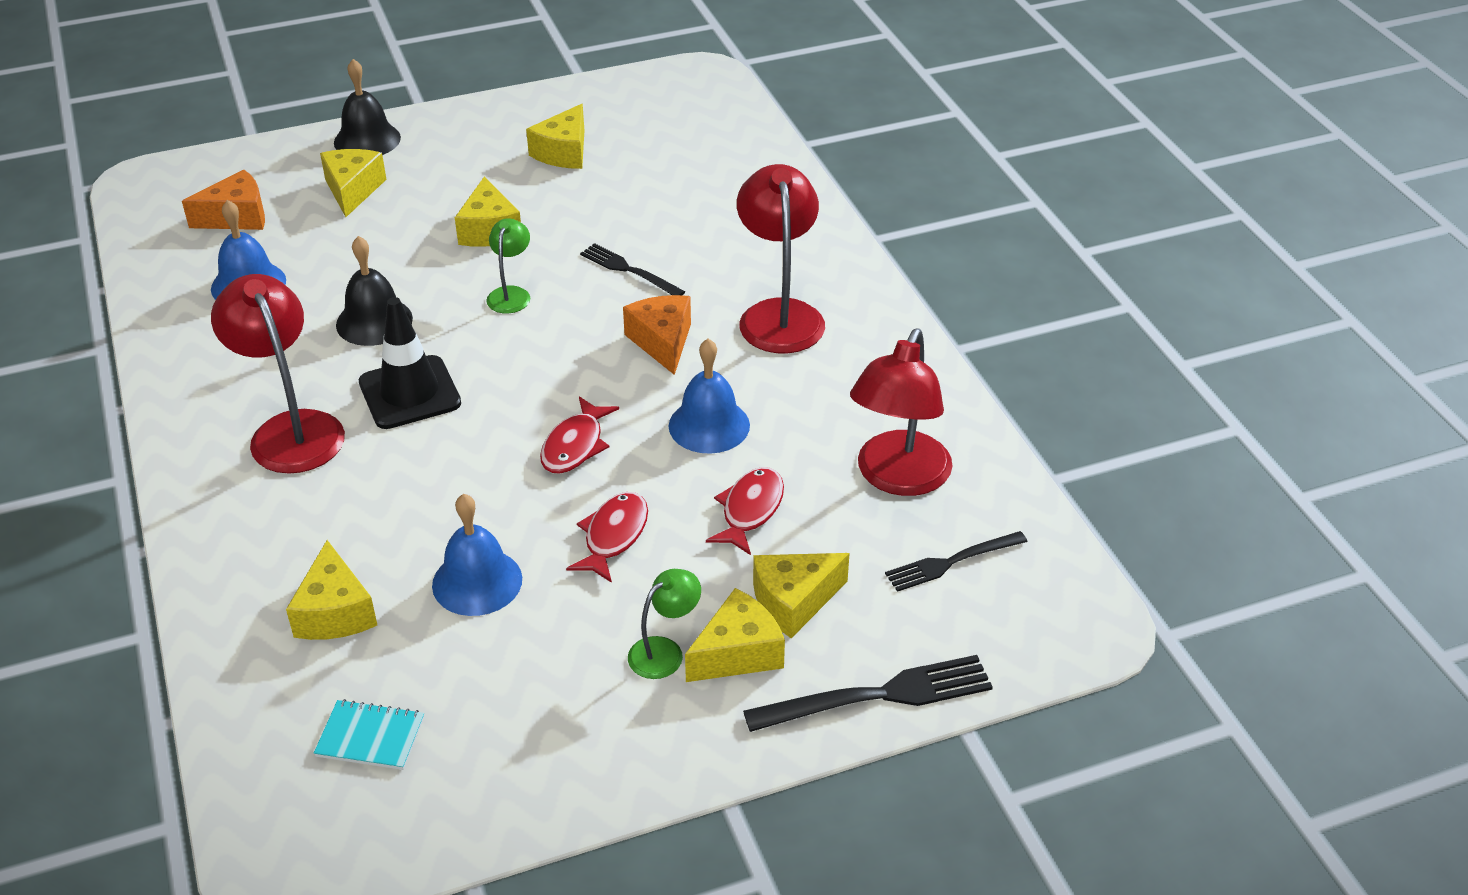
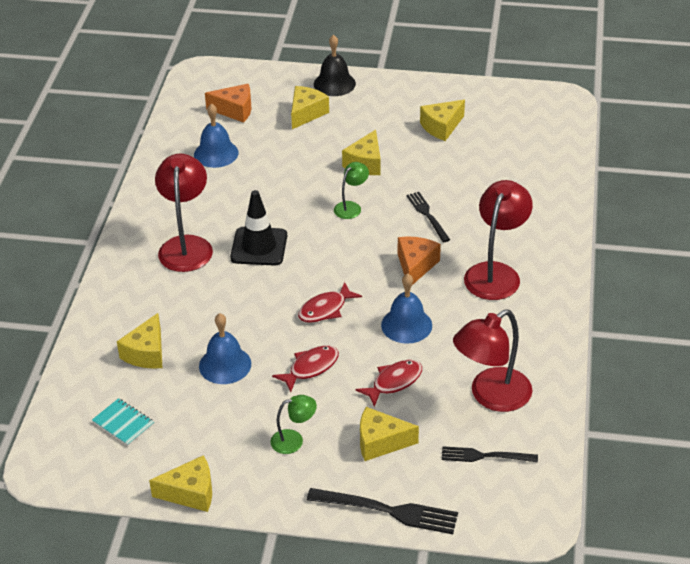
camera: 30 degrees right, 0 degrees up
(374, 321) = (267, 198): black bell -> none
(738, 653) = (331, 457): yellow cheese -> yellow cheese (190, 493)

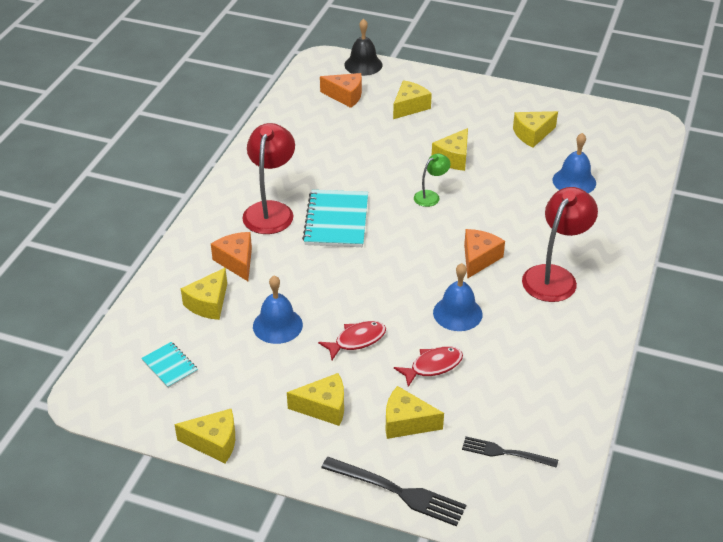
camera: 10 degrees right, 0 degrees up
(164, 305) = (236, 261): none -> orange cheese
(216, 153) = (319, 132): blue bell -> blue bell (574, 181)
(259, 247) = (336, 220): black traffic cone -> turquoise notebook
(294, 440) = (324, 407): green lamp -> yellow cheese
(325, 309) = (384, 287): red fish -> none
(334, 83) = (441, 84): black bell -> black bell (363, 65)
(427, 215) = (500, 213): black fork -> none
(491, 396) = (524, 394): red lamp -> none

